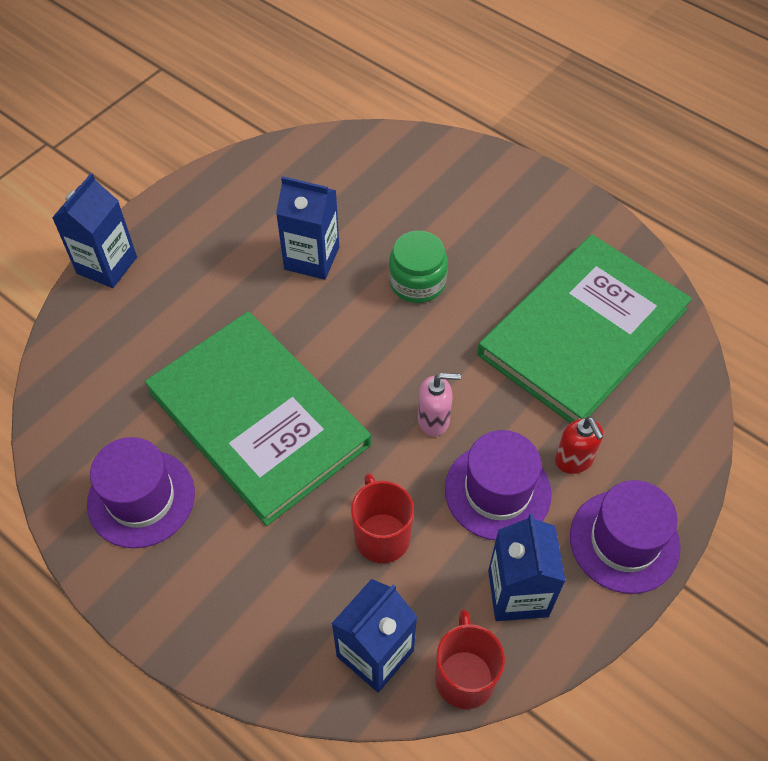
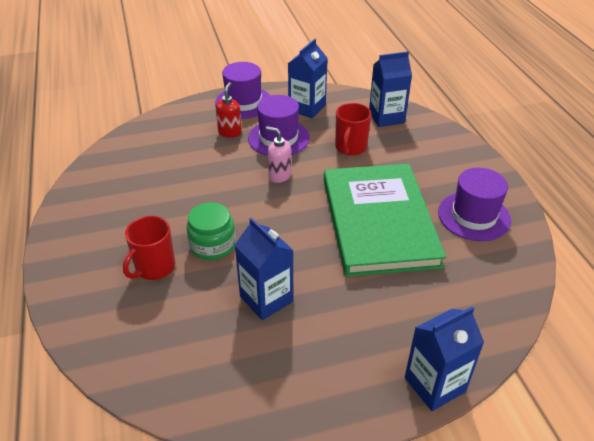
camera: 145 degrees left, 15 degrees down
(464, 676) = (354, 98): red mug -> red mug (154, 267)
(583, 332) = (155, 173): green book -> none

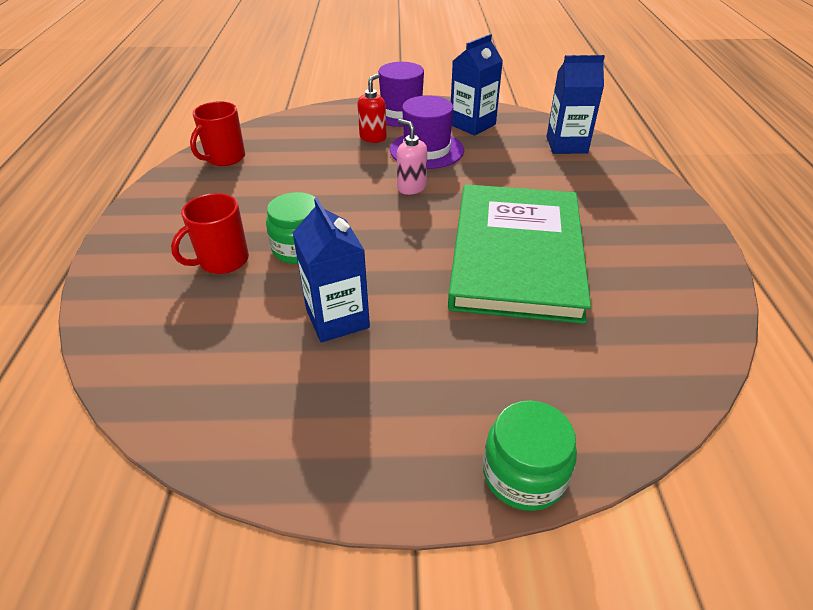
camera: 15 degrees right, 0 degrees up
(350, 147) = (510, 170): red mug -> red mug (225, 158)
(435, 384) = (524, 474): blue carton -> green jar
(474, 216) = (649, 268): purple hat -> none

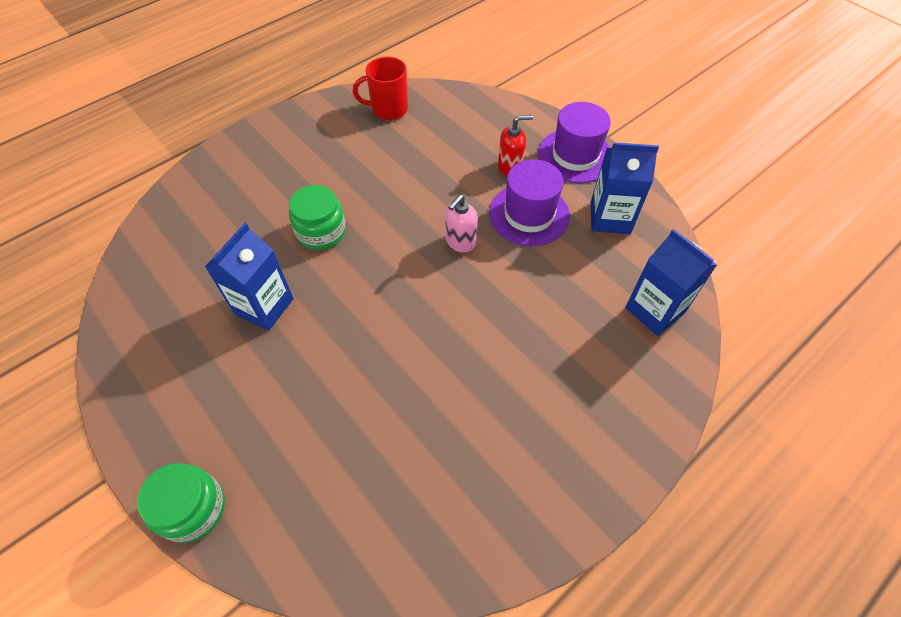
camera: 50 degrees right, 15 degrees up
(222, 261) = (273, 202): red mug -> none
(411, 187) = (460, 242): pink soap dispenser -> pink soap dispenser turned 150 degrees counterclockwise
(516, 254) = (431, 370): green book -> none

